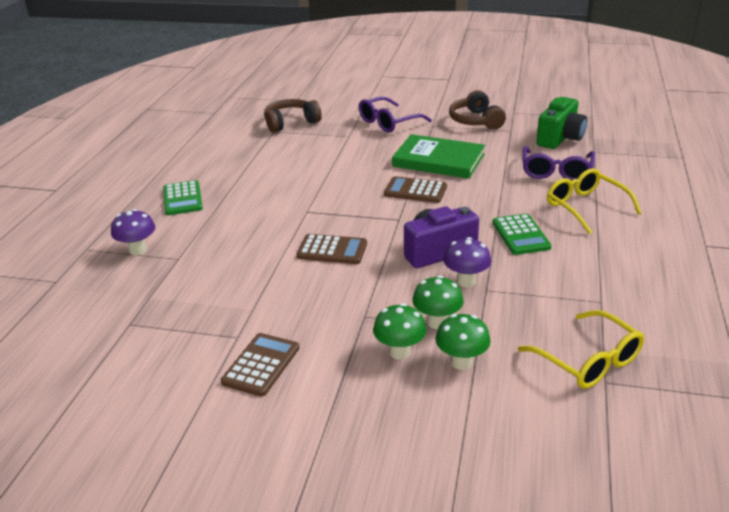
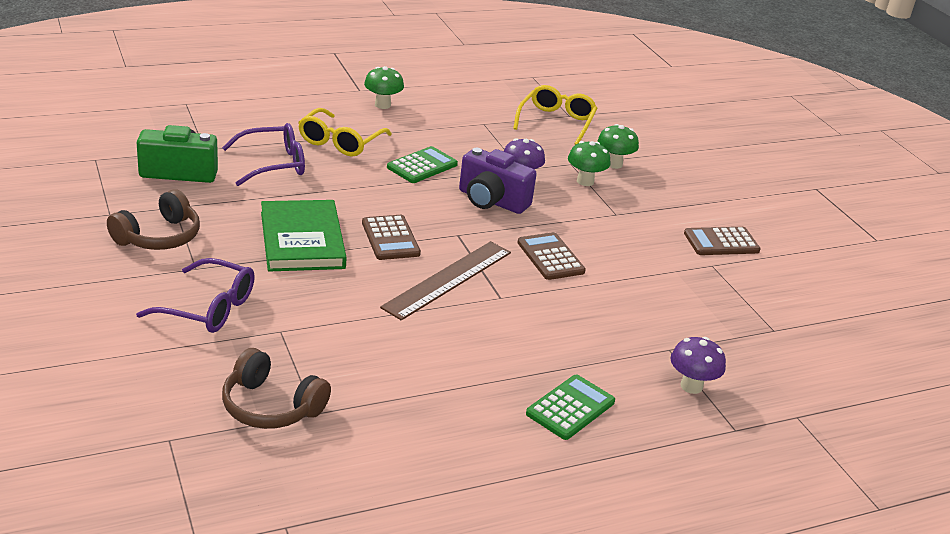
camera: 130 degrees left, 0 degrees up
(346, 198) = (448, 279): none -> brown ruler
(400, 352) = (634, 189): green mushroom -> green mushroom (382, 105)

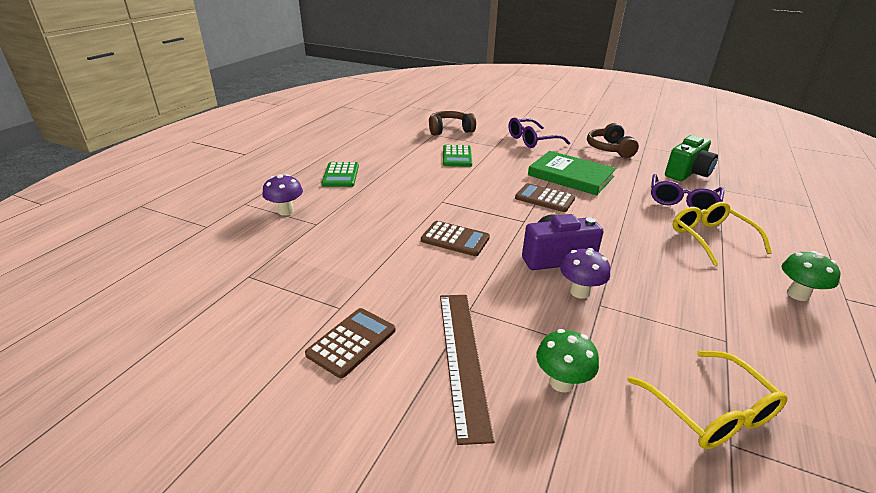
camera: 140 degrees right, 0 degrees up
(422, 166) = (641, 255): green calculator -> green calculator (457, 157)
(448, 279) = (480, 195): brown ruler -> brown ruler (463, 358)
(585, 181) = (542, 330): green mushroom -> none

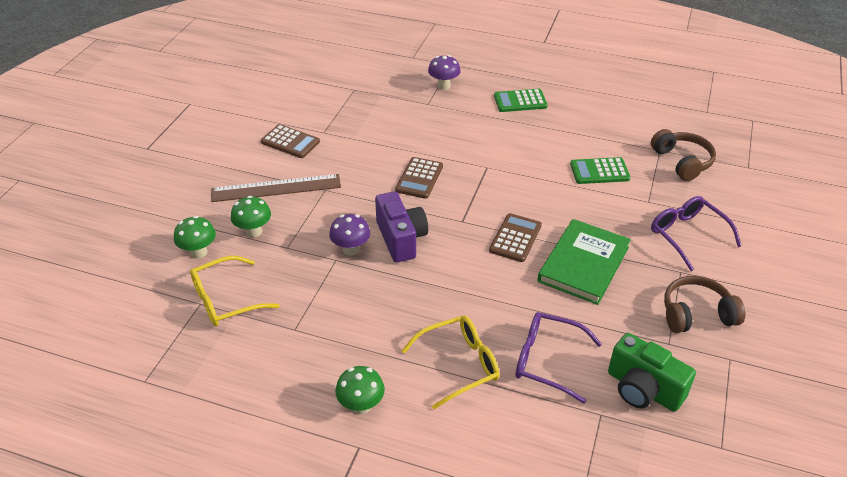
camera: 85 degrees right, 10 degrees up
(622, 454) = (199, 252): none -> green mushroom

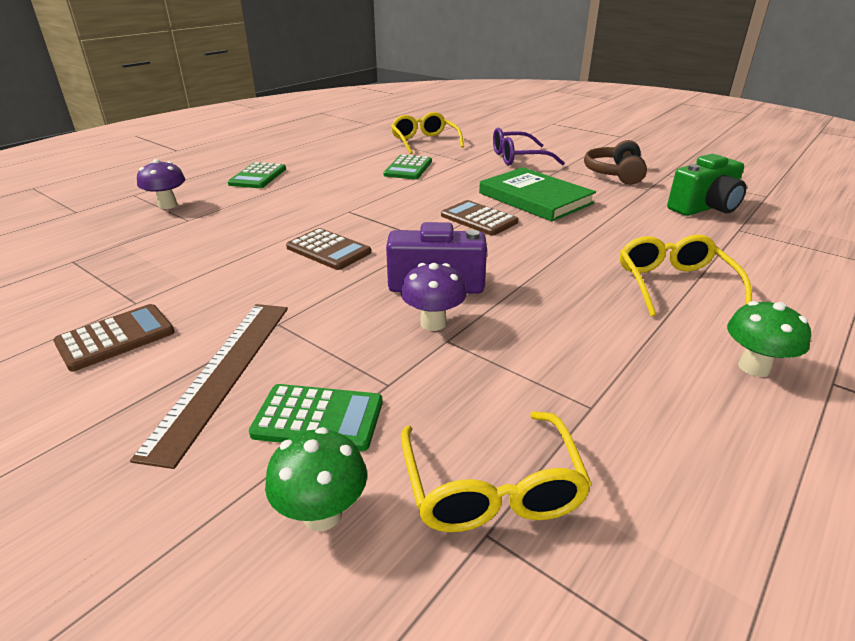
camera: 70 degrees left, 10 degrees down
(254, 231) = (318, 418): green mushroom -> green calculator
(547, 360) = (668, 238): purple glasses -> none
(682, 162) = (424, 142): brown headphones -> yellow glasses

